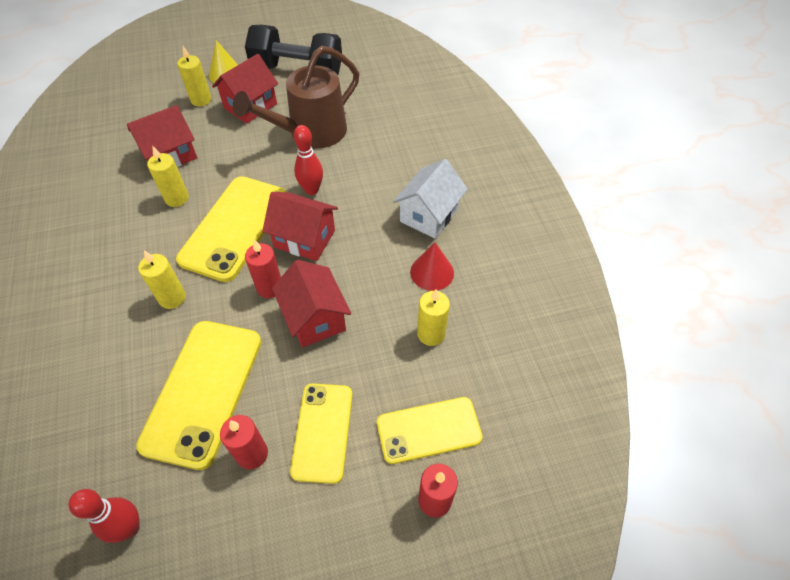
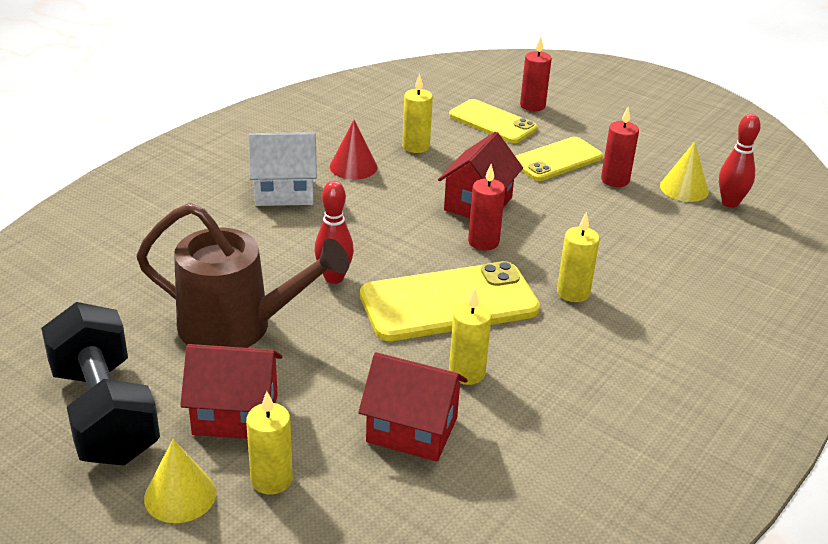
camera: 130 degrees left, 20 degrees down
(185, 507) = (684, 188): none -> yellow cone
(203, 391) = (613, 225): yellow phone -> none
(304, 239) = (404, 250): red house -> none

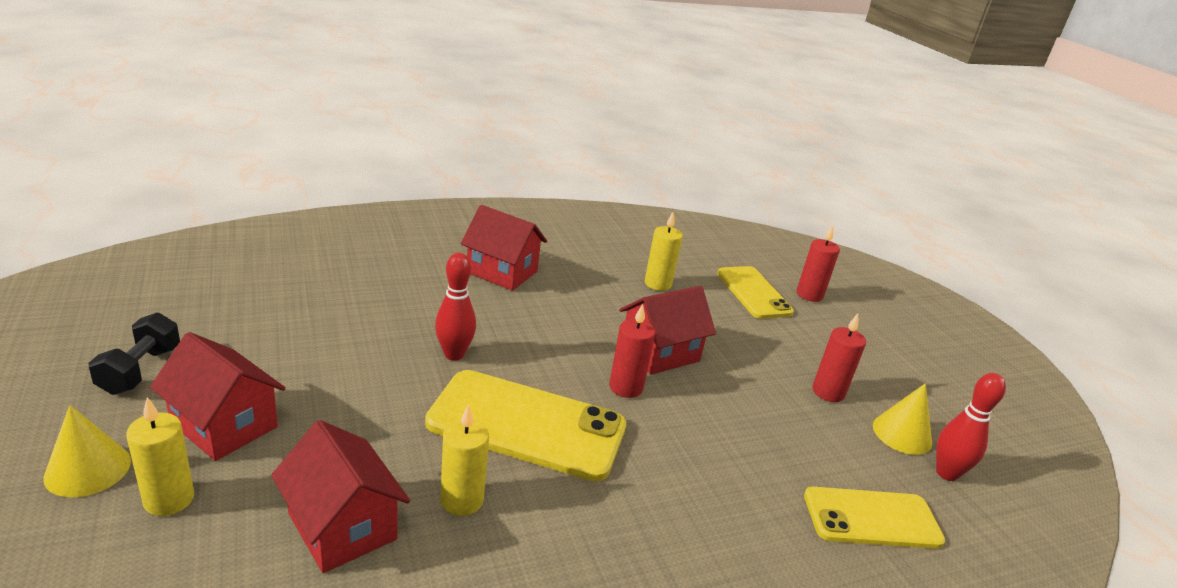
camera: 30 degrees right, 5 degrees down
(104, 413) = (140, 370): black dumbbell -> black dumbbell, size x0.53
(239, 327) = (327, 355): brown watering can -> none
(284, 192) = (502, 272): white house -> red house
(353, 167) = (583, 277): red cone -> none
(557, 160) = (784, 349): yellow phone -> yellow phone (872, 518)
(573, 292) = (662, 478): yellow candle -> none

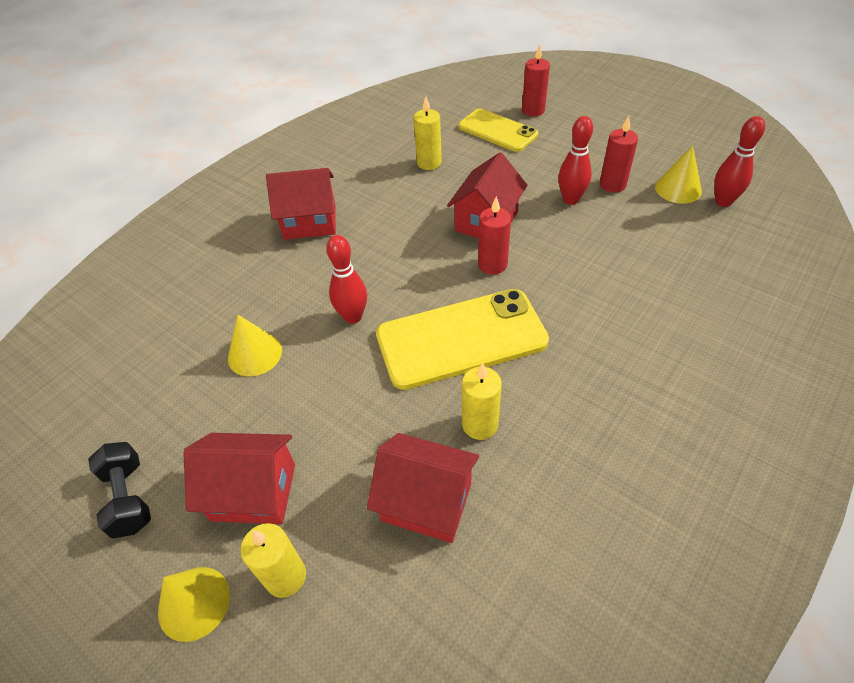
camera: 25 degrees left, 20 degrees up
(346, 334) = (255, 354): none -> yellow cone
(767, 380) = (570, 200): none -> red bowling pin
(872, 518) = (713, 262): yellow phone -> none

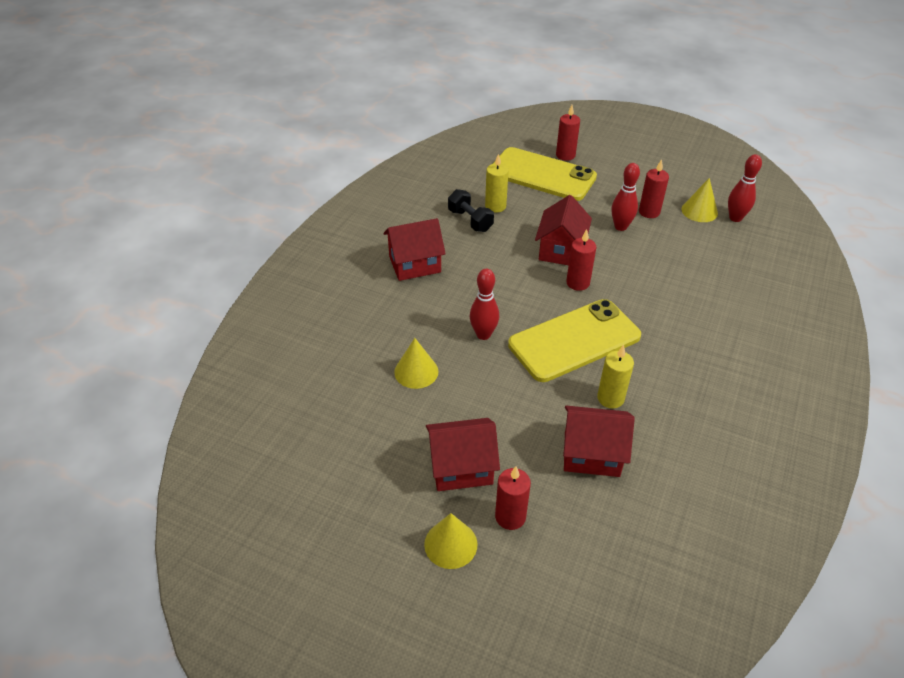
camera: 15 degrees left, 5 degrees down
(129, 498) = (365, 486): black dumbbell -> black dumbbell (470, 220)
(285, 576) = (510, 517): yellow candle -> red candle
(497, 131) = (542, 175): yellow phone -> yellow phone, size x1.55

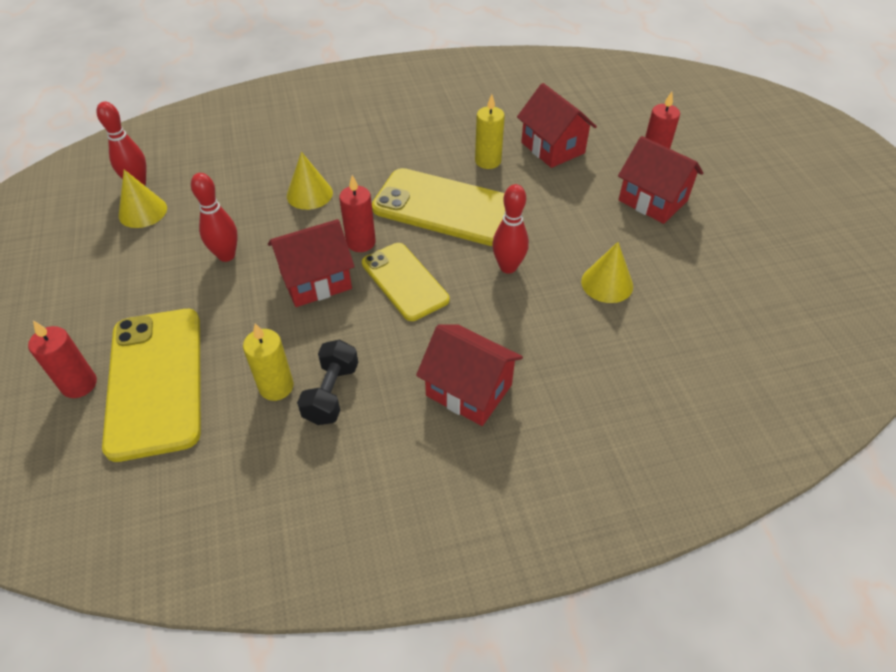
camera: 130 degrees left, 5 degrees up
(450, 544) = (710, 172): yellow cone -> yellow cone (309, 194)
(521, 283) = (404, 281): none -> yellow phone
(649, 212) = (175, 246): red candle -> none

